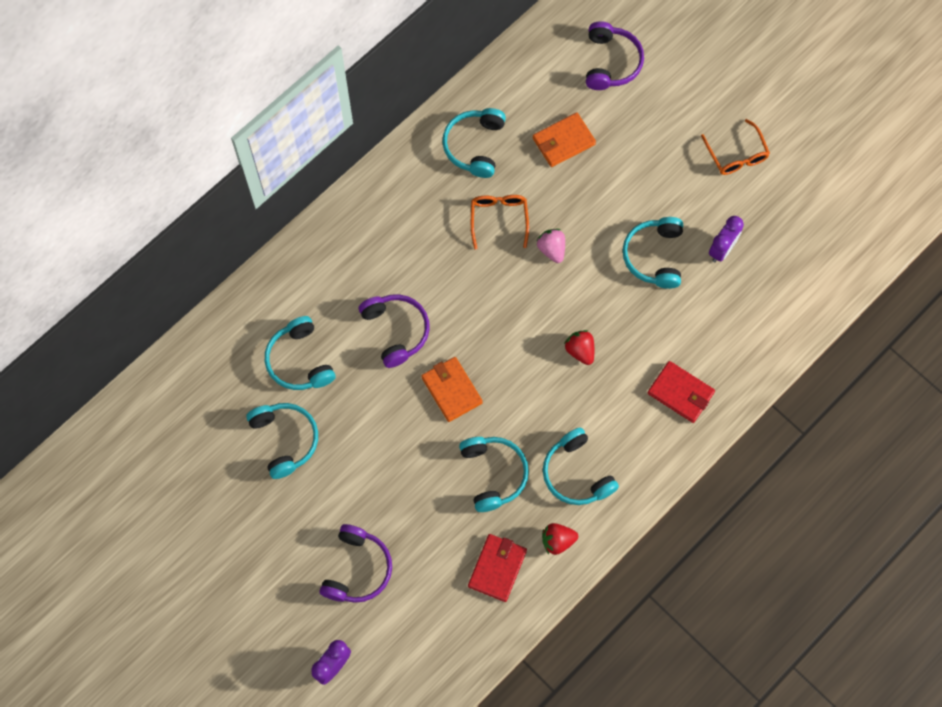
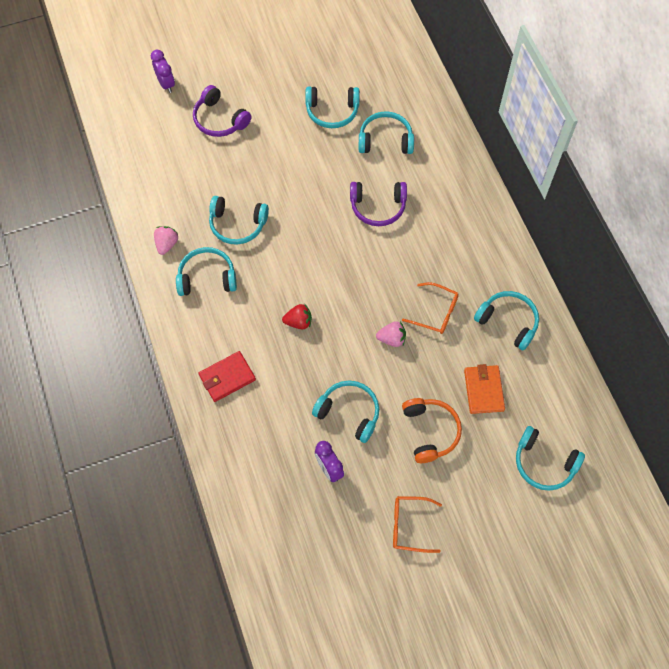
camera: 115 degrees right, 5 degrees down
(451, 390) = (314, 224): orange wallet -> none
(497, 568) = (171, 199): red wallet -> none
(557, 541) = (167, 244): red strawberry -> pink strawberry
(611, 62) = (544, 463): purple headphones -> turquoise headphones
(633, 173) = (430, 431): none -> orange headphones

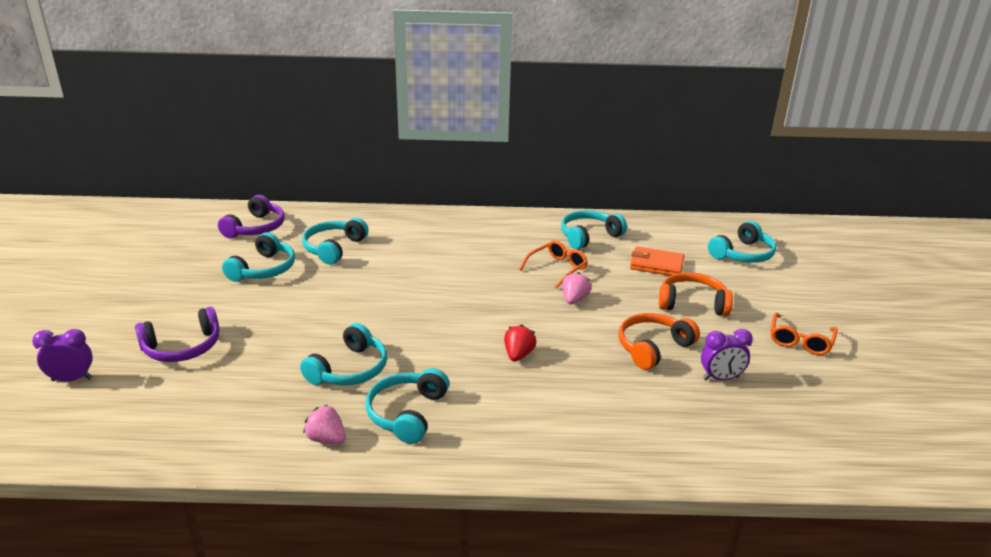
camera: 70 degrees left, 35 degrees down
(227, 377) = (566, 431): red wallet -> none
(349, 412) = (653, 347): turquoise headphones -> orange headphones
(378, 207) = (410, 271): purple headphones -> purple headphones (256, 228)

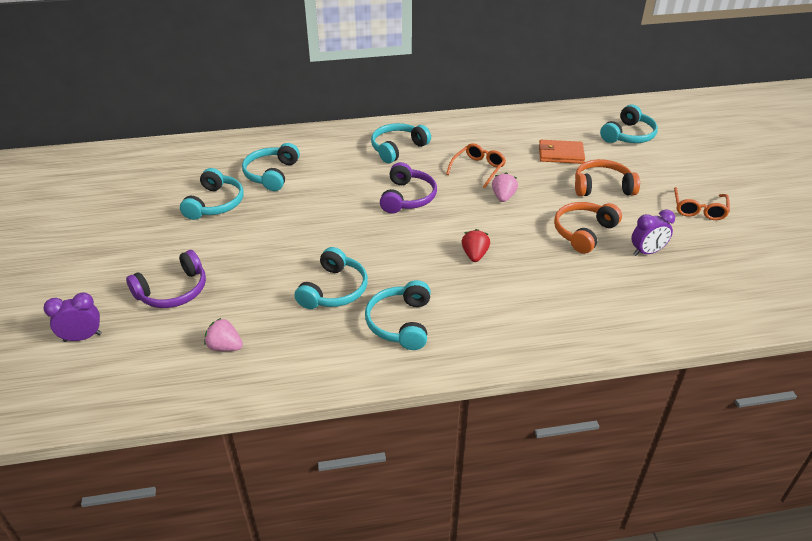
camera: 10 degrees left, 10 degrees up
(256, 228) = (190, 162): purple headphones -> purple headphones (407, 197)
(326, 439) = (340, 357): pink strawberry -> pink strawberry (225, 347)
(589, 236) = (494, 134): turquoise headphones -> turquoise headphones (397, 148)

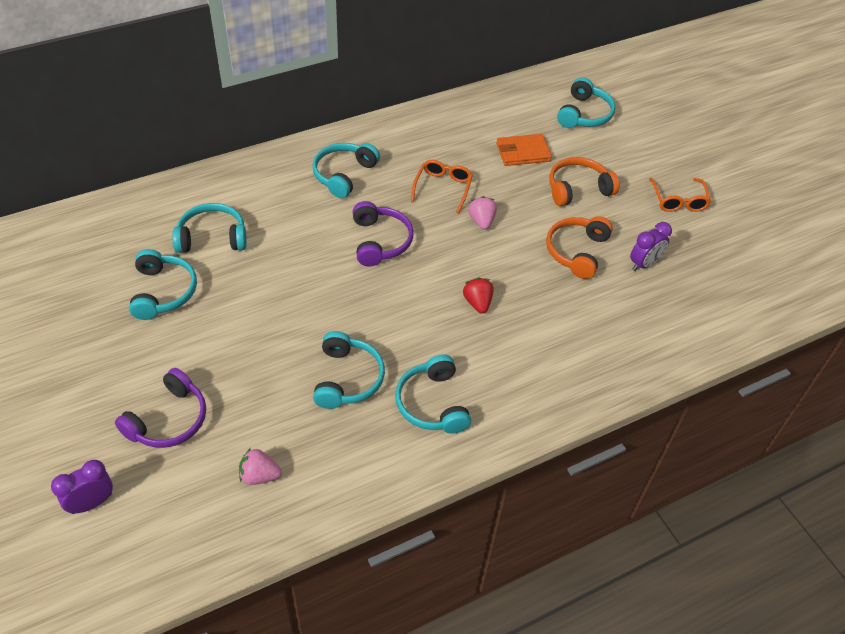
camera: 20 degrees left, 10 degrees up
(271, 174) = (212, 237): turquoise headphones -> turquoise headphones turned 90 degrees clockwise

